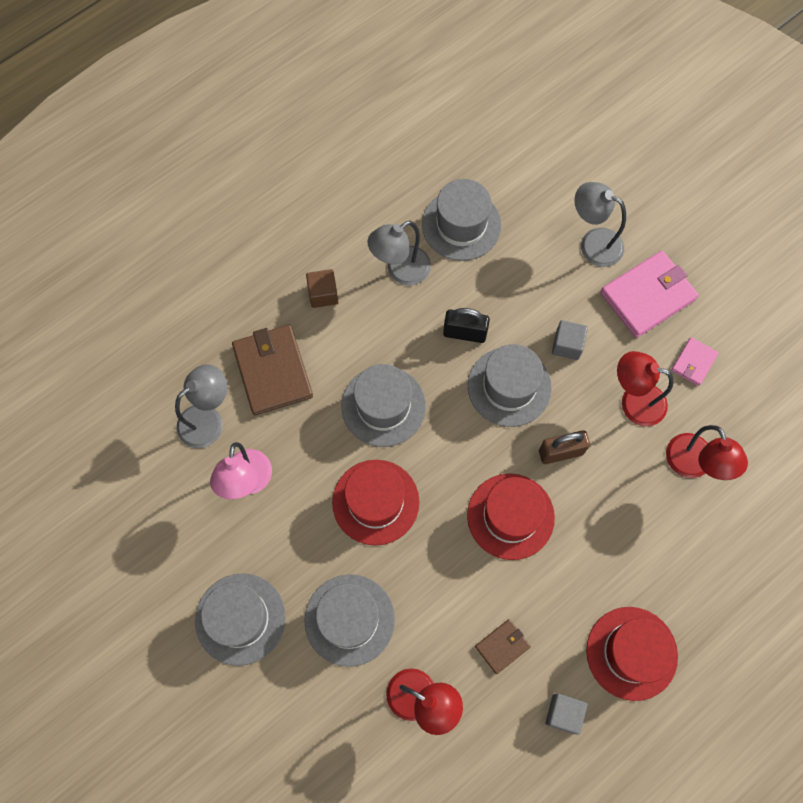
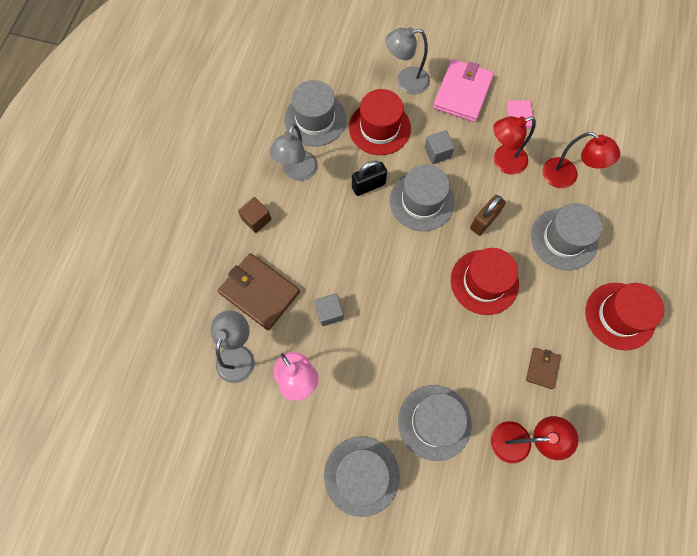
camera: 35 degrees left, 0 degrees up
(375, 502) = (393, 332): red hat -> red hat (379, 128)
(383, 406) = (351, 266): grey hat -> grey hat (564, 239)
(563, 713) = (610, 383): grey cube -> grey cube (329, 312)

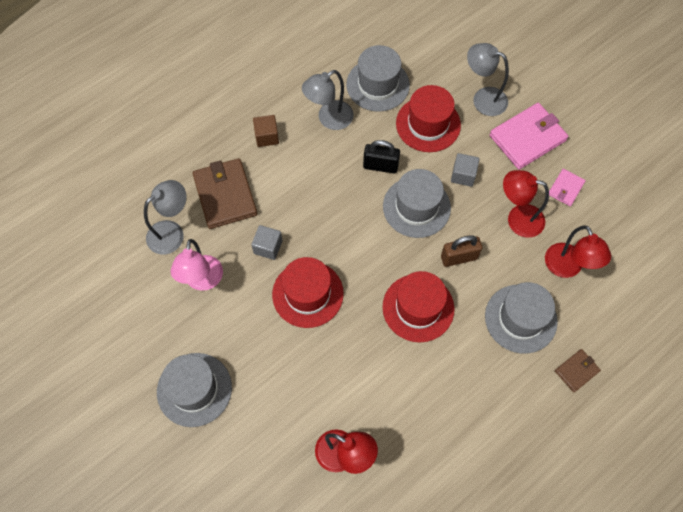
camera: 35 degrees right, 5 degrees down
(434, 422) = (285, 390): grey hat -> none
(542, 368) = (412, 411): brown wallet -> brown wallet (576, 371)
(620, 316) = (519, 417): red hat -> red hat (307, 294)

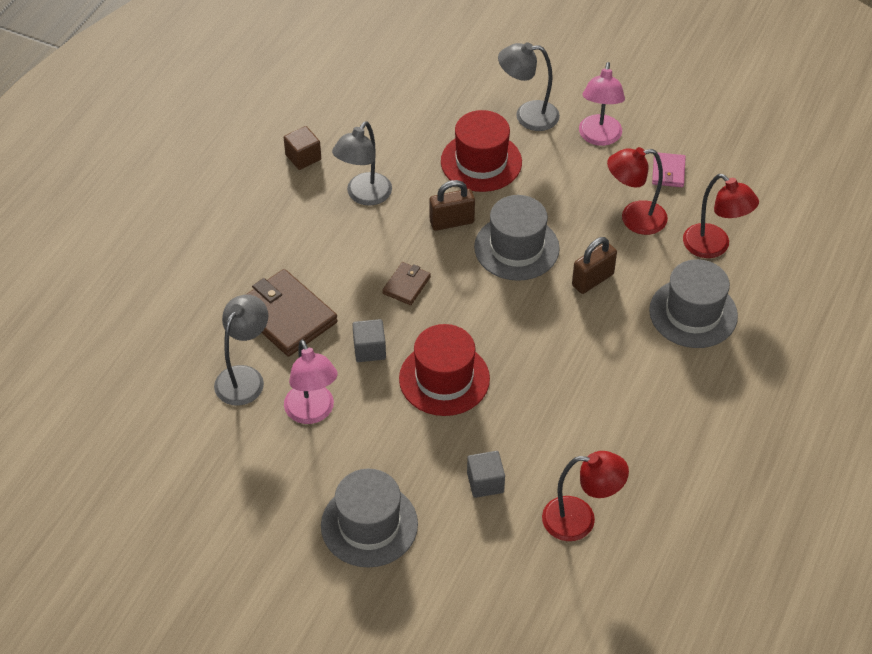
camera: 25 degrees left, 15 degrees down
(267, 136) = (300, 239): brown cube -> brown cube (303, 157)
(378, 85) = (400, 142): grey hat -> none
(380, 166) = (452, 222): black padlock -> brown padlock
(418, 308) = (576, 345): red hat -> none
(463, 175) = (550, 198): grey cube -> grey cube (485, 482)
(527, 138) = (599, 137): pink wallet -> pink lamp
(576, 371) = (780, 340): brown wallet -> brown wallet (406, 285)

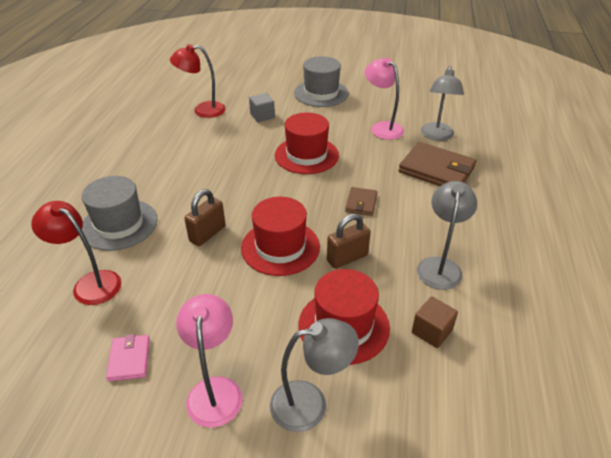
camera: 165 degrees right, 10 degrees down
(303, 157) = (524, 292): brown cube -> brown cube (431, 331)
(369, 349) = (366, 161): grey cube -> none
(516, 248) = (280, 247): grey hat -> red hat
(634, 219) = (170, 295): red lamp -> none

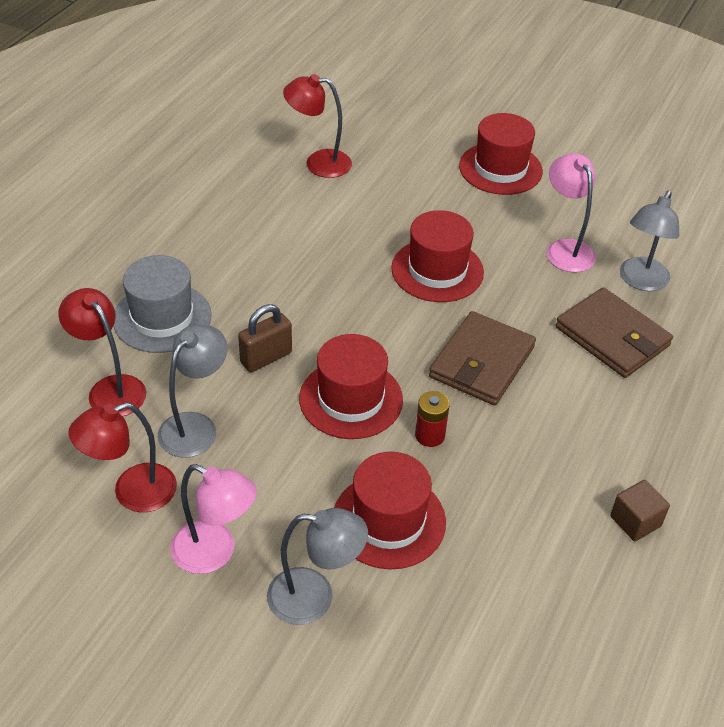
camera: 15 degrees right, 5 degrees up
(129, 359) = (132, 492): pink wallet -> red lamp
(215, 390) = (215, 553): pink lamp -> pink lamp turned 105 degrees clockwise
(262, 116) = (399, 190): grey cube -> none
(321, 93) = (500, 168): grey hat -> red hat
(347, 258) = (429, 435): brown padlock -> red battery
(361, 203) = (482, 362): brown wallet -> brown wallet, size x1.94
(431, 331) = (493, 556): brown cube -> brown cube (635, 521)
(440, 266) = (545, 477): grey lamp -> grey lamp (195, 426)

